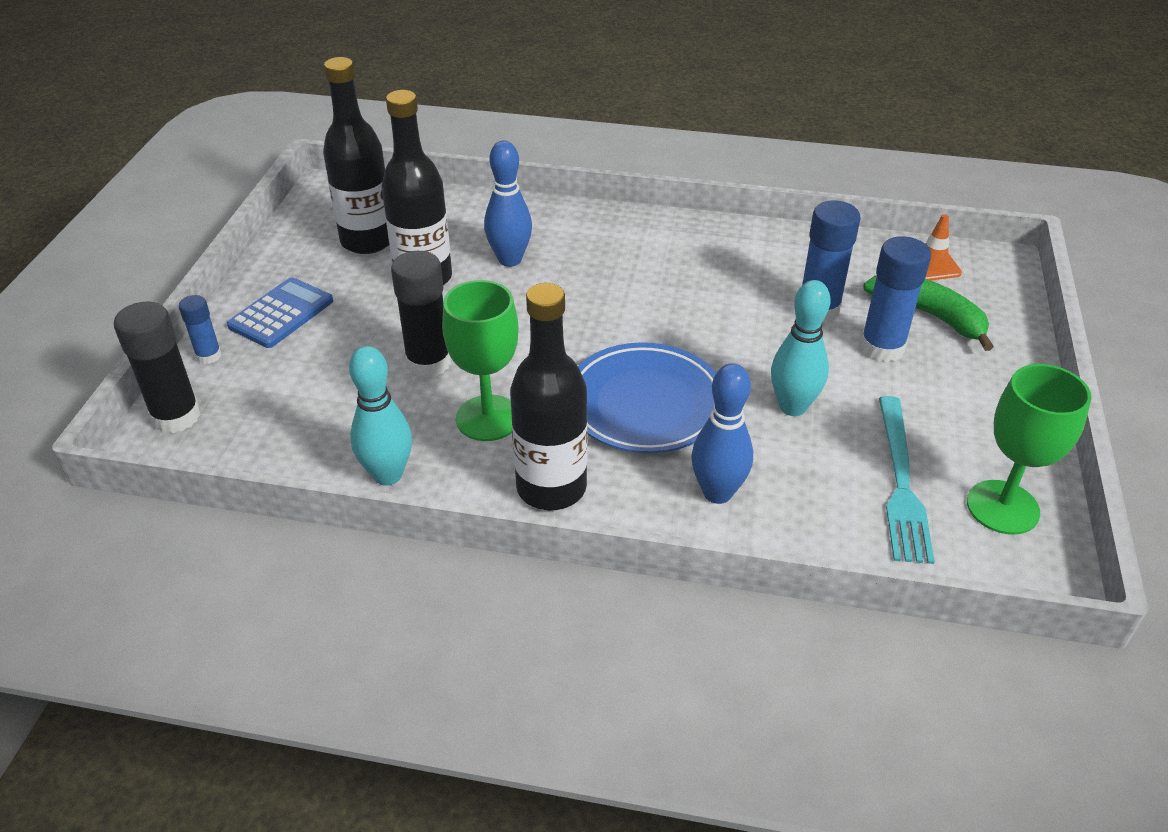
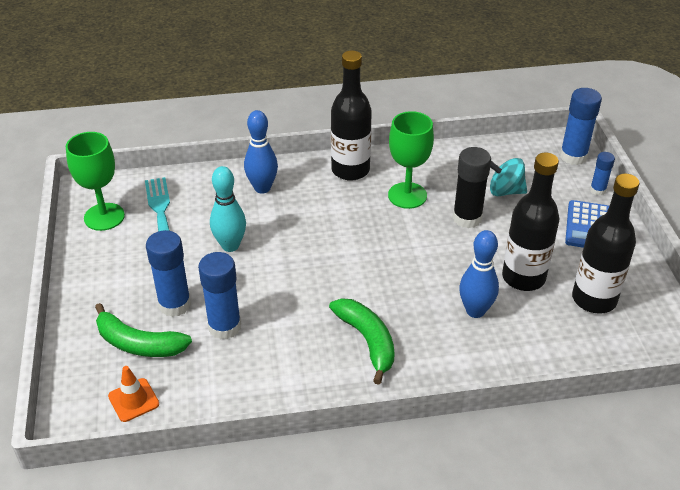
camera: 160 degrees right, 0 degrees up
(176, 416) = (573, 156): black glue stick -> blue glue stick
(338, 387) = (505, 191): none -> turquoise spinning top
(388, 475) = (437, 156): turquoise bowling pin -> none
(645, 404) = (321, 225): blue plate -> none
(652, 260) = (367, 341): none -> green banana

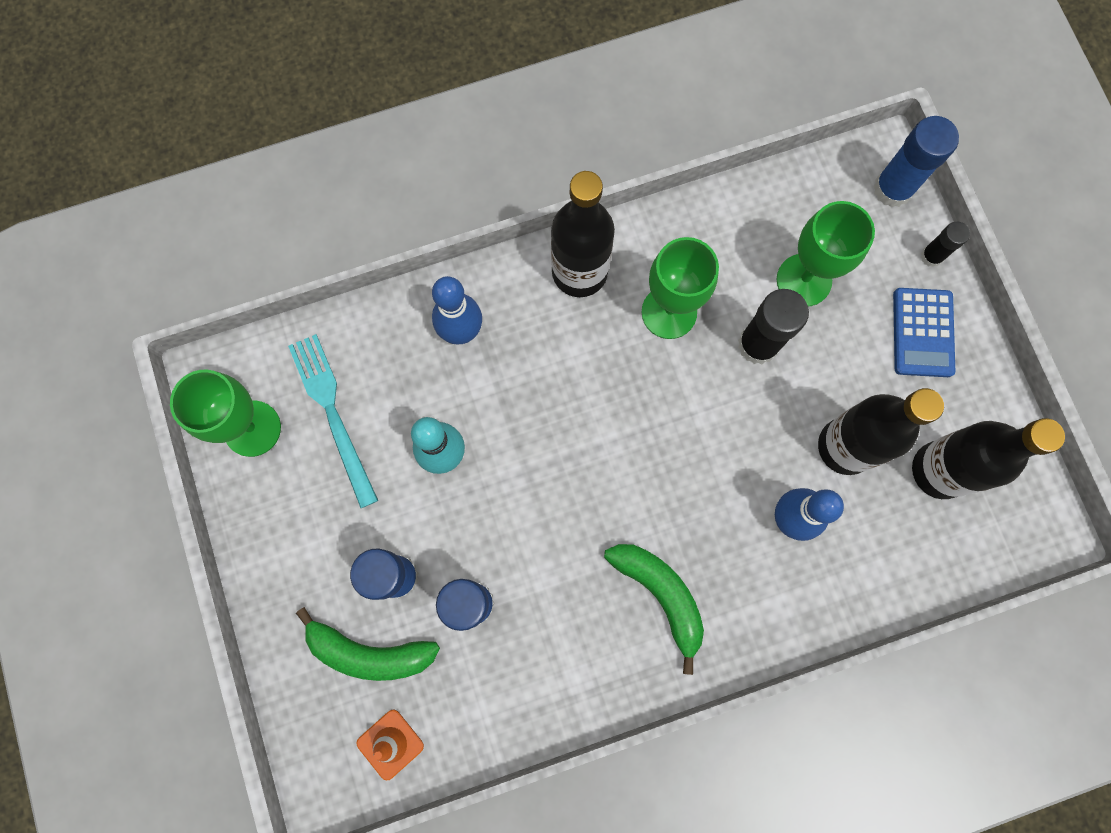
camera: 10 degrees left, 35 degrees up
(505, 191) = (804, 280): turquoise spinning top -> green goblet
(597, 190) = (931, 256): blue glue stick -> black glue stick

